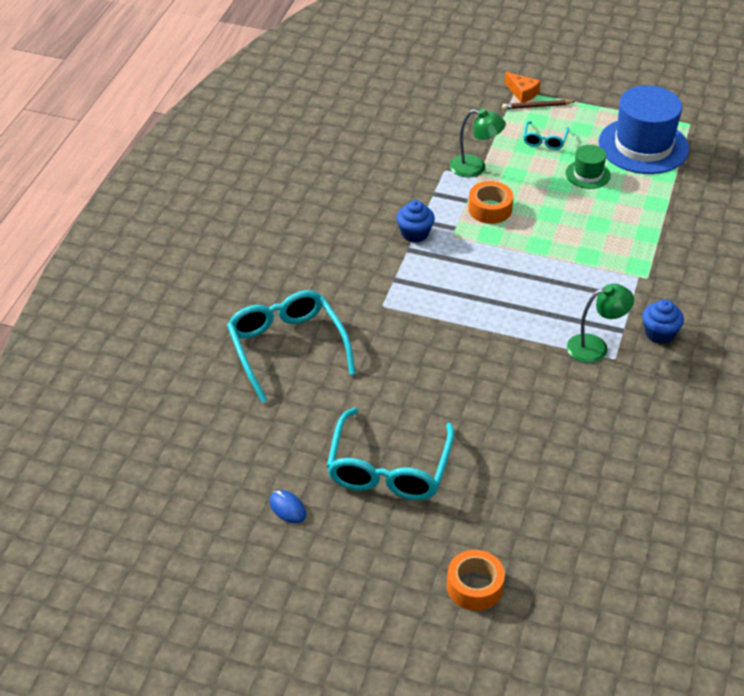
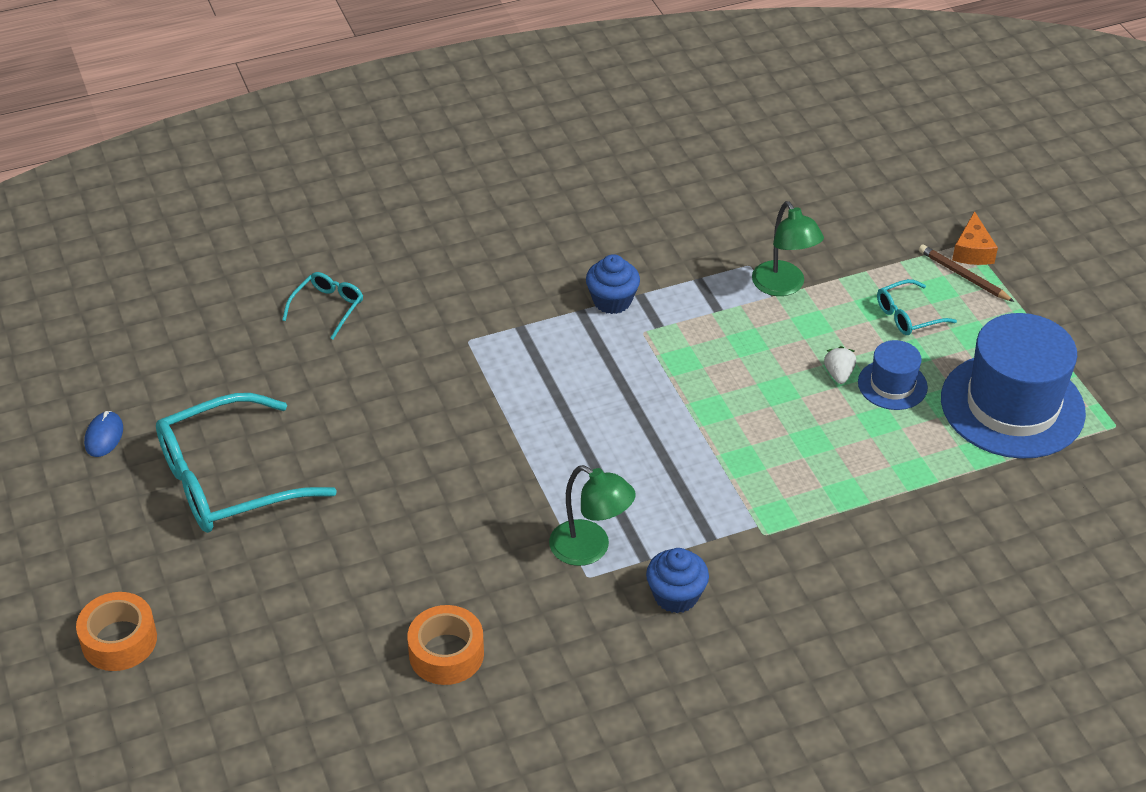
camera: 50 degrees right, 0 degrees up
(287, 348) = (327, 308): turquoise glasses -> turquoise glasses, size x0.47
(490, 209) = (726, 336): orange tape -> orange tape (446, 654)
(561, 187) = (838, 374): none -> white strawberry
(588, 174) = (892, 385): green hat -> blue hat

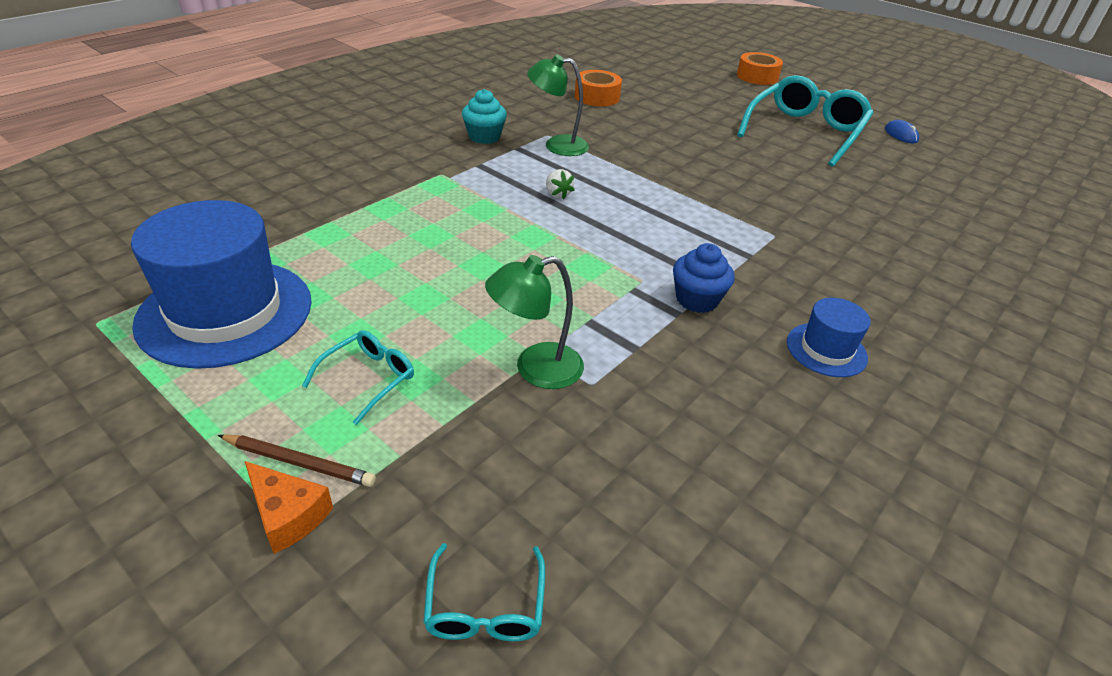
camera: 150 degrees right, 5 degrees down
(327, 308) = (903, 229): turquoise glasses -> turquoise glasses (485, 606)
(676, 596) = (484, 137): blue cupcake -> turquoise cupcake
(783, 286) = (535, 369): green lamp -> green lamp turned 60 degrees counterclockwise
(838, 374) = (428, 293): white strawberry -> white strawberry (557, 194)
(892, 385) = (367, 298): blue hat -> blue hat (826, 350)
(972, 251) = (288, 514): orange cheese -> orange cheese turned 150 degrees clockwise

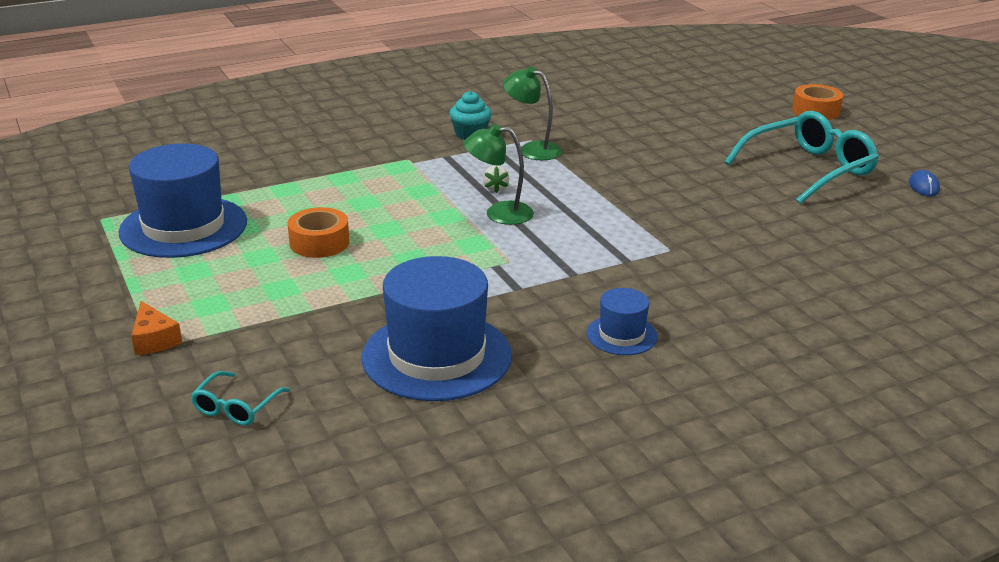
camera: 25 degrees right, 10 degrees down
(299, 462) = (177, 317): brown pencil -> none
(368, 379) = (250, 283): turquoise glasses -> none
(535, 369) = (371, 300): green lamp -> green lamp (499, 213)
(597, 97) = (612, 112): orange tape -> orange tape (319, 242)
(671, 433) = (437, 356): none -> blue hat
(697, 299) = (543, 282): blue cupcake -> none

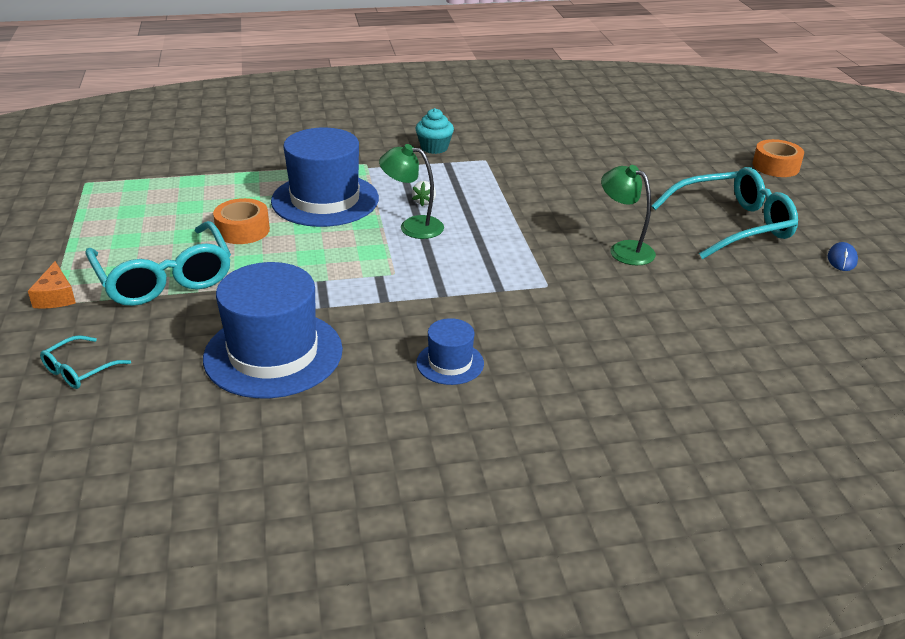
camera: 15 degrees right, 5 degrees up
(183, 227) = (144, 199): blue hat -> blue hat (325, 200)
(265, 302) = (164, 277): none -> turquoise glasses
(532, 149) = (480, 169): green lamp -> green lamp (624, 249)

